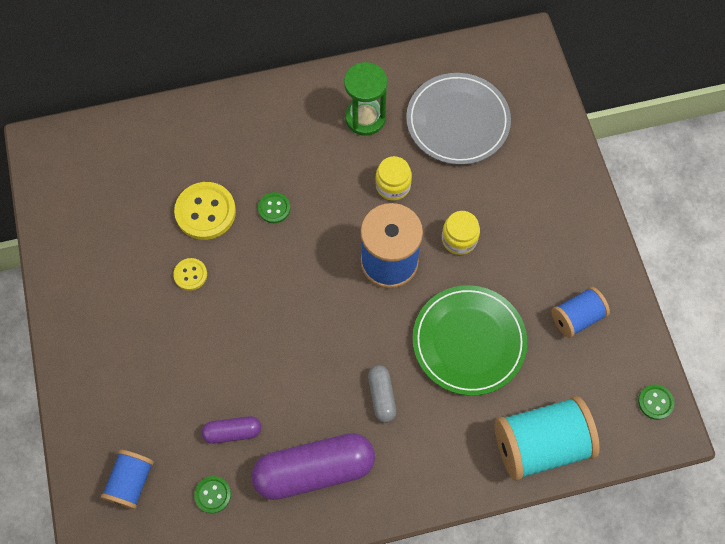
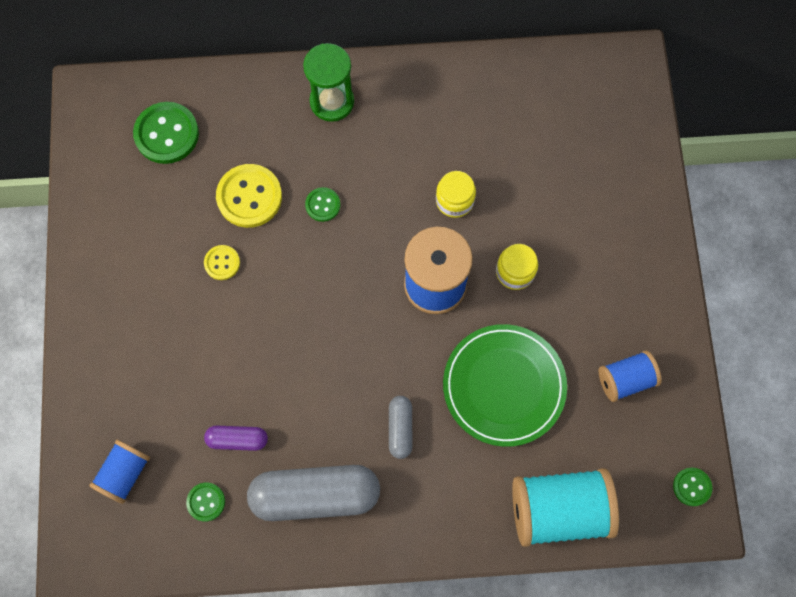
camera: 10 degrees right, 5 degrees up
(119, 168) = (166, 134): none -> green button
(314, 470) = (315, 495): purple capsule -> grey capsule
(365, 118) = (438, 120): green hourglass -> green hourglass (332, 102)
(457, 121) = (538, 140): grey plate -> none

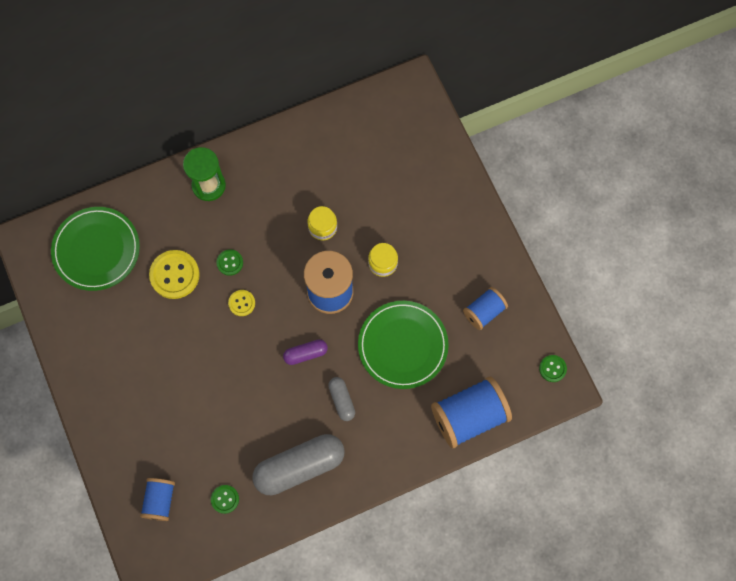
camera: 20 degrees left, 0 degrees up
(166, 134) = (96, 250): green button -> green plate
(222, 263) = (173, 329): yellow button -> yellow button (242, 303)
(237, 439) = (231, 448): purple capsule -> purple capsule (305, 354)
(558, 509) = (469, 416): turquoise spool -> blue spool

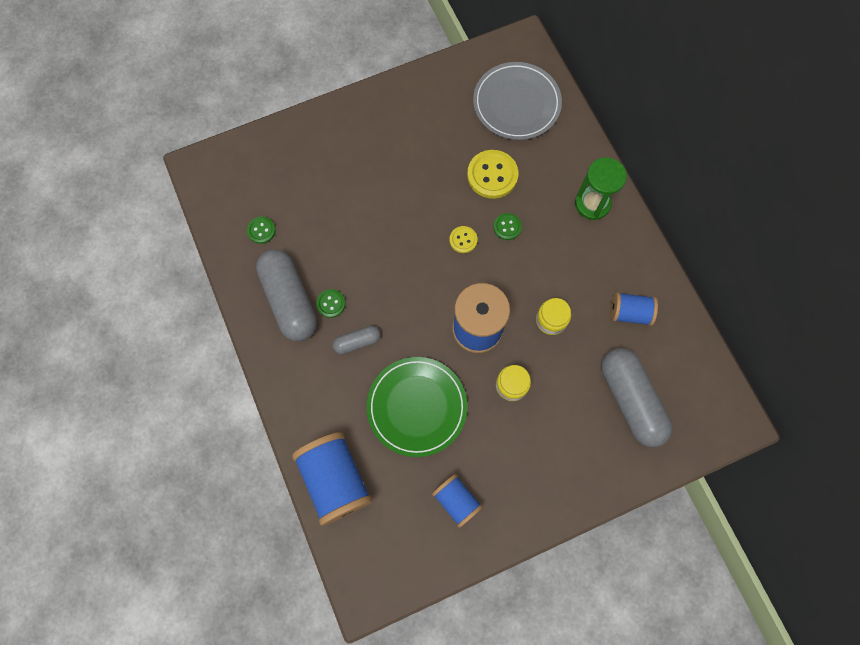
camera: 90 degrees right, 0 degrees up
(96, 250) = (516, 103): green plate -> grey plate
(160, 501) = (264, 172): blue spool -> blue spool (629, 313)
(305, 354) = (408, 304): purple capsule -> none
(395, 166) = (630, 400): none -> grey capsule
(552, 368) = (388, 582): green button -> green button (331, 304)

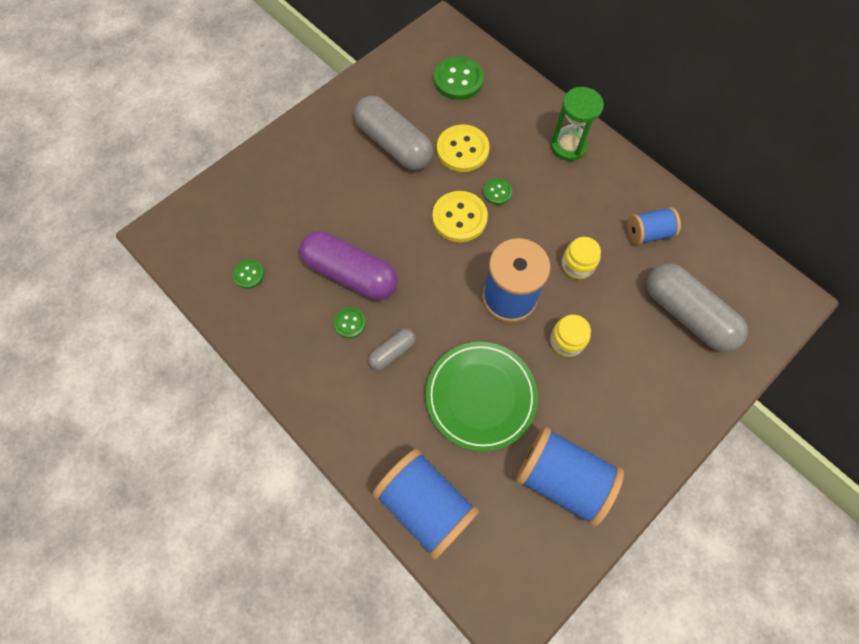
camera: 20 degrees left, 5 degrees down
(289, 300) = (304, 334): grey capsule -> grey capsule (394, 144)
(348, 259) = (350, 274): none -> purple capsule
(456, 501) = (562, 478): blue spool -> blue spool, size x1.75
(463, 240) = (459, 218): yellow button -> yellow button, size x1.86
(516, 103) = (458, 80): grey plate -> green button

